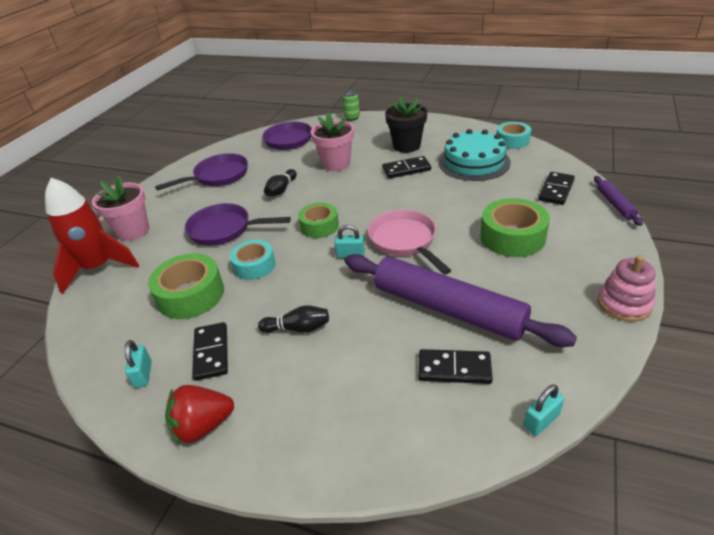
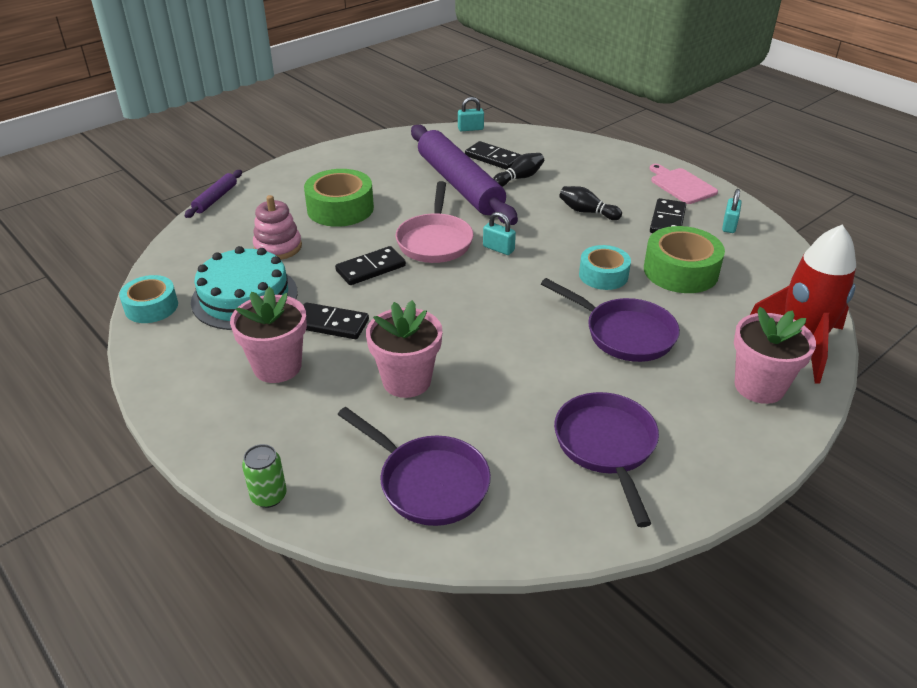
camera: 155 degrees left, 0 degrees up
(203, 426) = (681, 185): red strawberry -> pink cutting board
(218, 176) = (606, 446): purple pan -> purple pan turned 90 degrees clockwise
(281, 190) = (519, 367): black bowling pin -> black bowling pin (519, 178)
(319, 226) = (506, 291): green tape -> none
(406, 146) = (277, 367): black flower pot -> pink flower pot
(556, 190) = (232, 229): black domino -> black domino (371, 268)
(624, 304) = (342, 148): pink stacking toy -> pink stacking toy (278, 247)

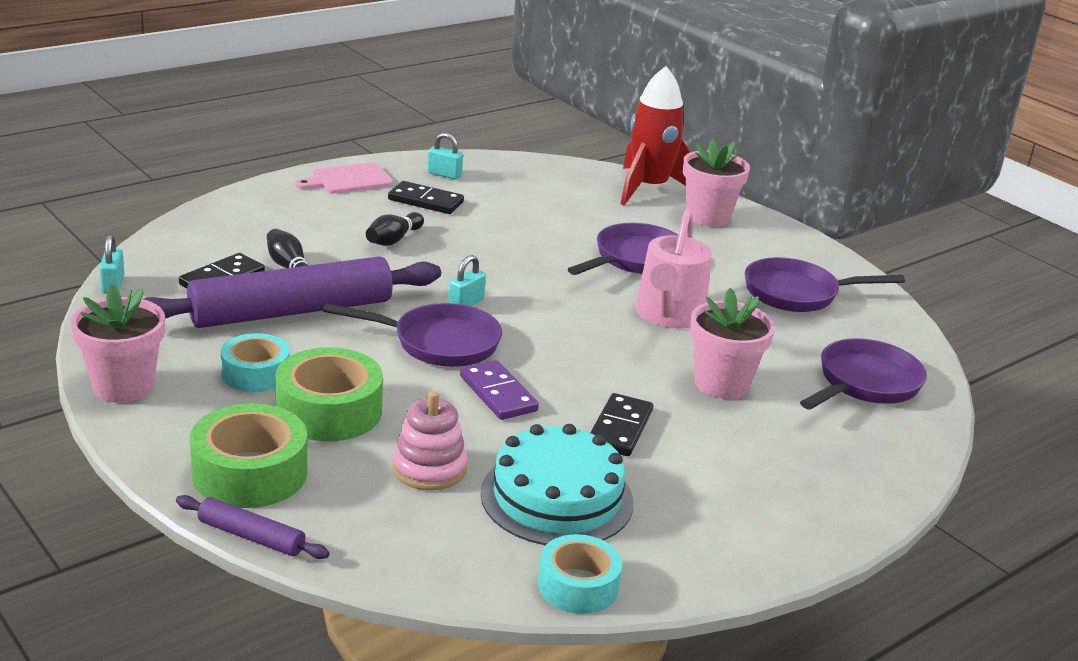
camera: 90 degrees left, 10 degrees down
(269, 496) = (909, 474): green can -> none
(277, 367) = (706, 469): pink flower pot -> pink flower pot (123, 386)
(371, 268) = (498, 394): black domino -> purple domino
(435, 241) = (439, 343): pink pan -> purple pan
(520, 352) = (668, 315): none -> pink watering can
(603, 275) = (531, 252): turquoise tape -> turquoise tape (255, 373)
(680, 271) = (528, 213): green tape -> green tape (250, 473)

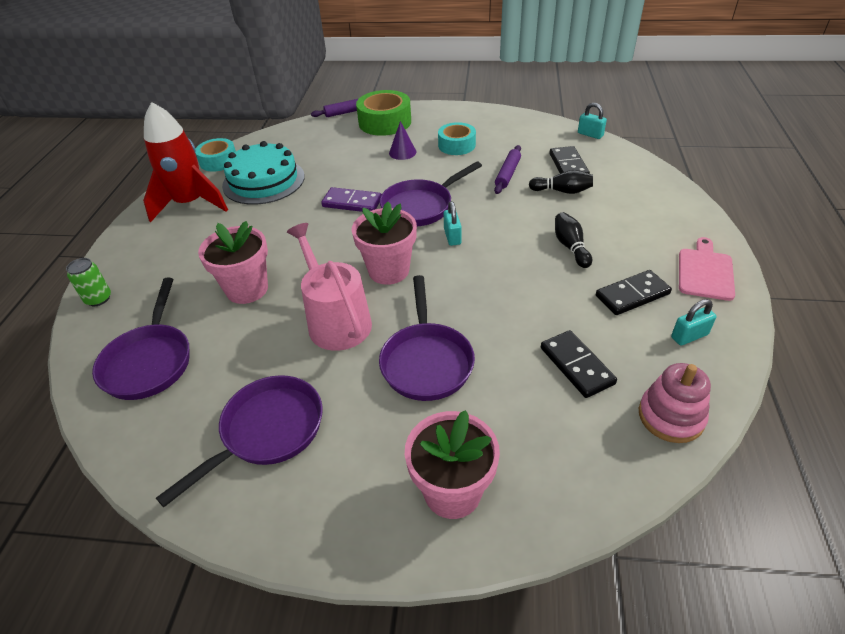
camera: 140 degrees right, 15 degrees up
(123, 386) = (483, 114): pink flower pot -> pink flower pot (389, 271)
(291, 311) = (508, 174): purple rolling pin -> purple rolling pin, size x0.44
(329, 411) = (402, 152): green tape -> purple cone
(429, 469) = (328, 159): pink stacking toy -> pink stacking toy (670, 416)
(620, 428) = (273, 225): black domino -> black domino (576, 366)
(649, 189) = (558, 491): red rocket -> red rocket (190, 204)
(893, 472) = (98, 299): none -> green can

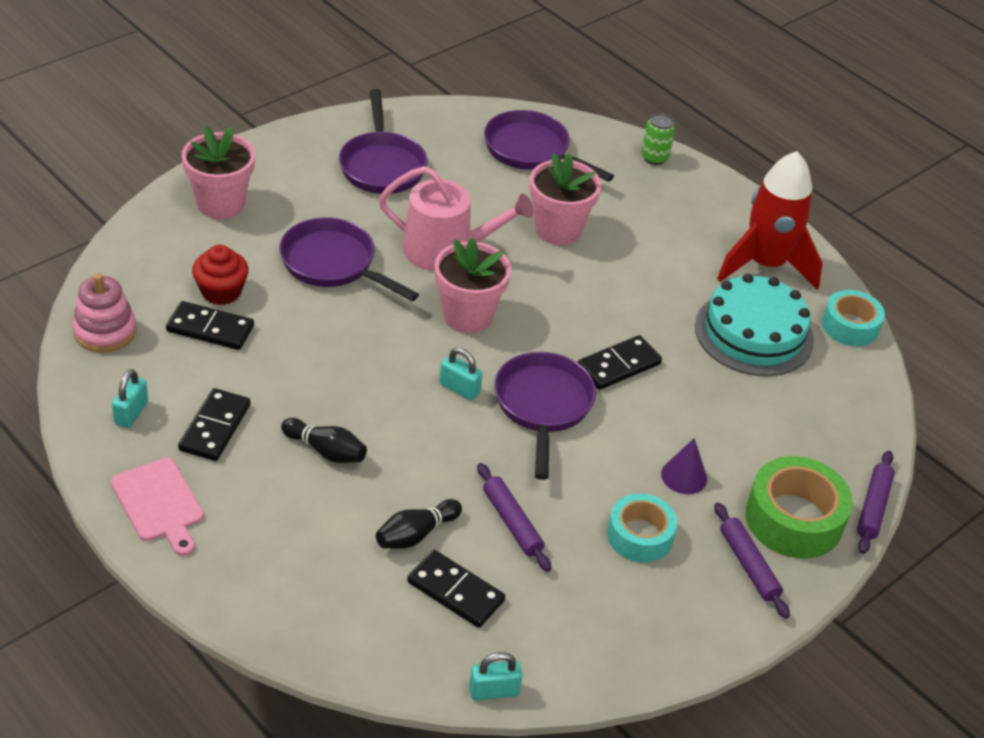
camera: 125 degrees right, 0 degrees up
(352, 203) = (618, 365): purple domino -> black domino
(428, 120) = (748, 565): none -> purple rolling pin
(539, 393) = (221, 291): none -> red cupcake

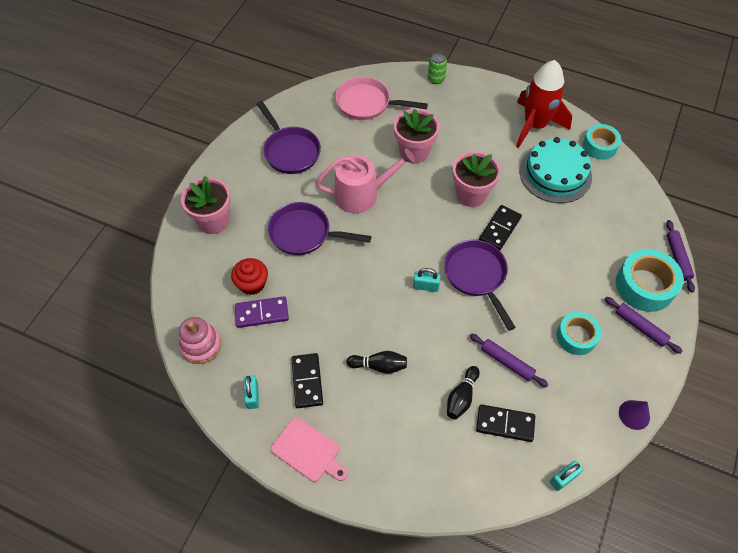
camera: 20 degrees left, 15 degrees up
(210, 328) = (262, 313): black domino -> purple domino
(468, 316) = (400, 234): pink flower pot -> pink flower pot (471, 194)
(531, 151) = (367, 103): purple pan -> pink pan
(684, 476) = (575, 286): purple cone -> purple cone (634, 414)
(794, 519) = (644, 286): green tape -> turquoise tape

